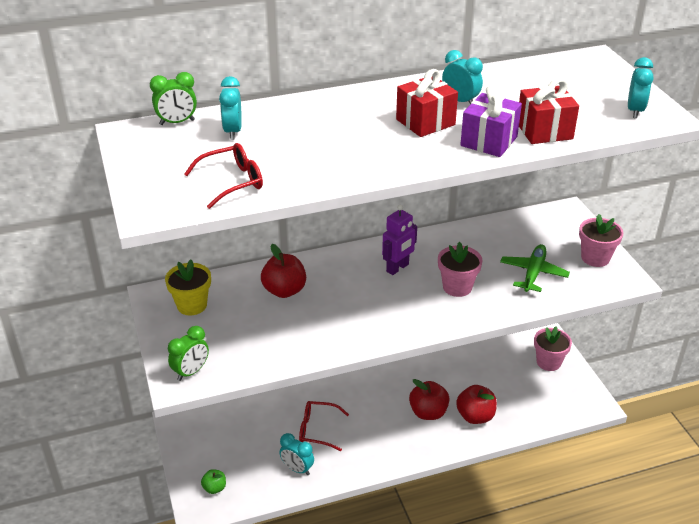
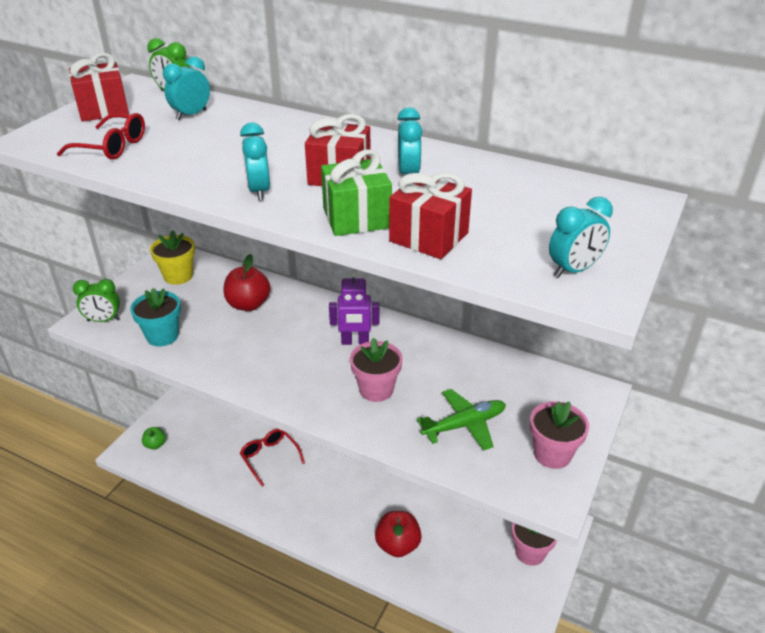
camera: 45 degrees right, 0 degrees up
(152, 161) = (103, 110): none -> red gift
(260, 351) = (162, 336): none -> turquoise flower pot
(297, 469) = (218, 475): turquoise clock -> turquoise clock (259, 191)
(428, 412) = (364, 510): red apple -> none
(488, 141) = (356, 218): purple gift -> green gift

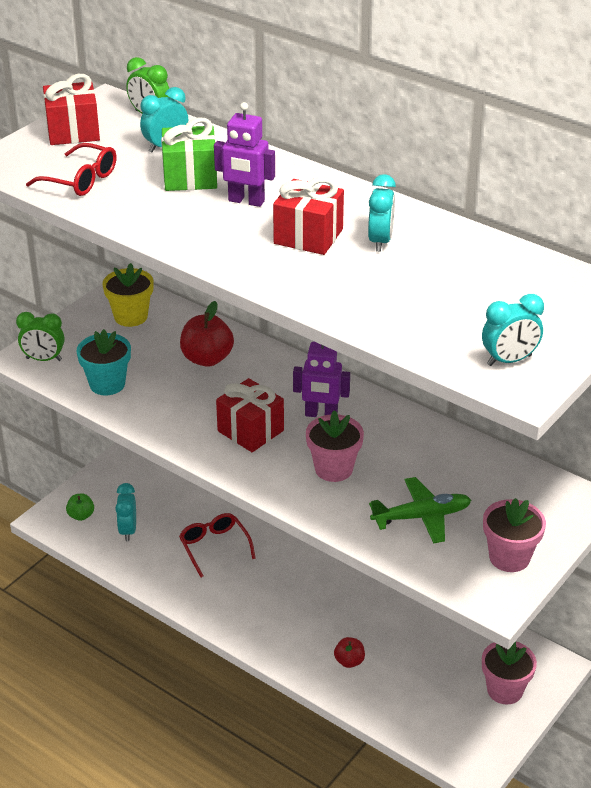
camera: 10 degrees right, 0 degrees up
(259, 191) = (223, 246): turquoise clock -> turquoise clock (128, 530)
(274, 151) = (246, 201): none -> purple robot
(356, 218) = (314, 285): green gift -> green gift (190, 177)
(398, 545) = (349, 661): red apple -> red apple, size x0.57
(428, 237) = (379, 313): red gift -> red gift (250, 431)

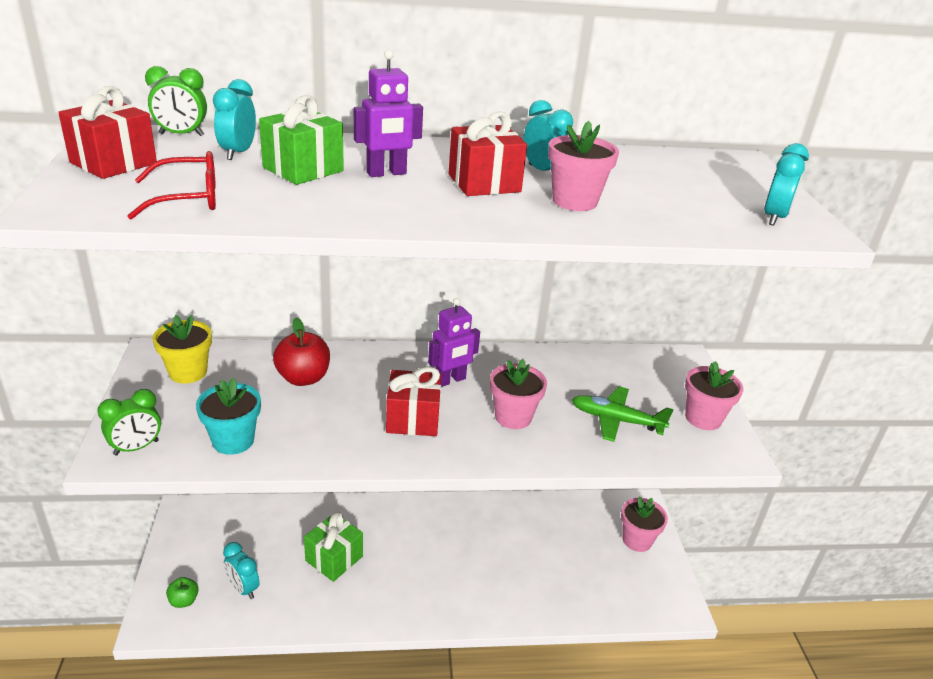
camera: 45 degrees left, 5 degrees down
(214, 547) = (334, 558): red glasses -> green gift
(349, 661) = (526, 586): red apple -> none
(354, 279) = (574, 201): none -> pink flower pot
(421, 517) = (616, 420): green plane -> green plane turned 105 degrees counterclockwise

